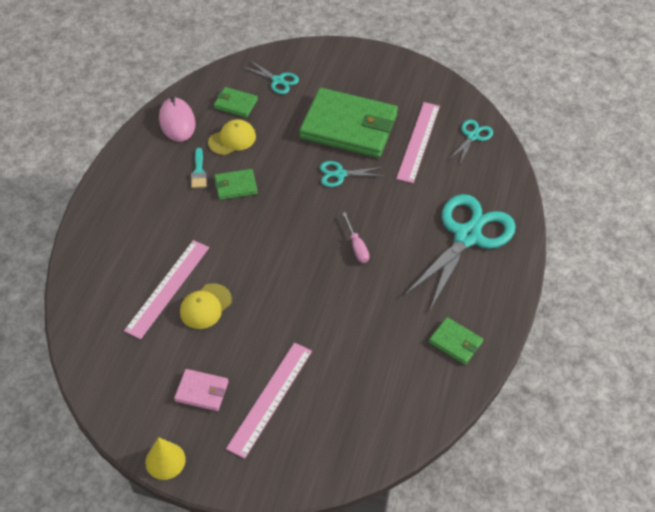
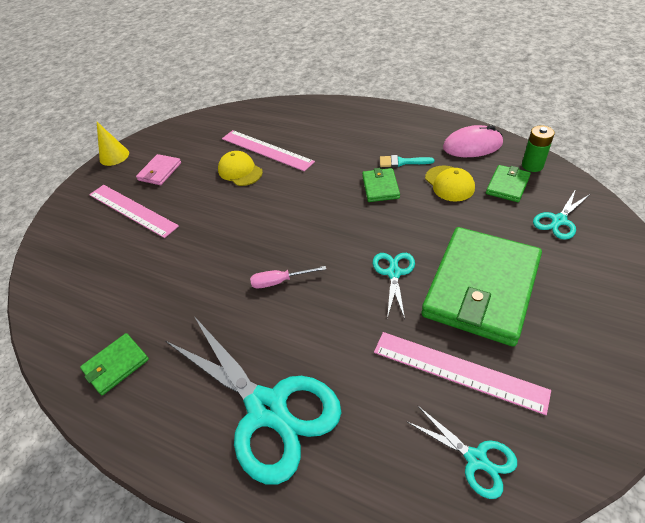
camera: 105 degrees right, 5 degrees down
(209, 87) = (532, 165): none -> green battery

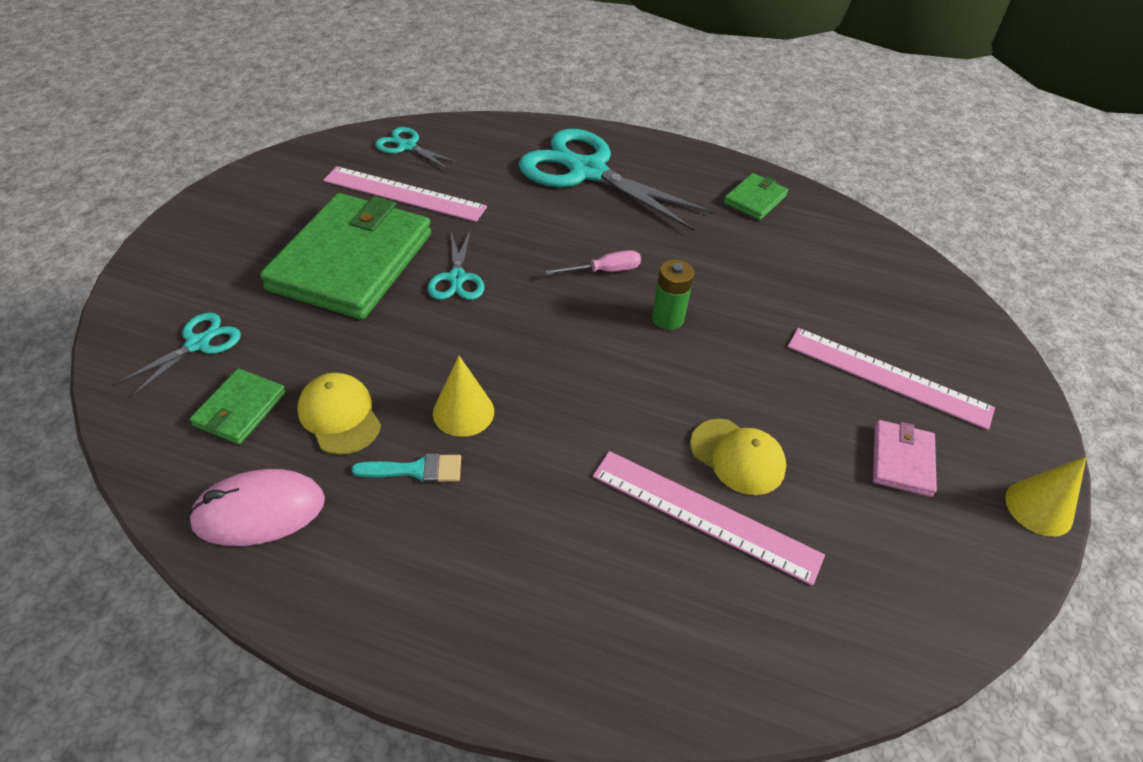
camera: 165 degrees right, 0 degrees up
(380, 187) = (463, 412): green wallet -> yellow cone
(532, 165) = (169, 453): green battery -> green battery (667, 318)

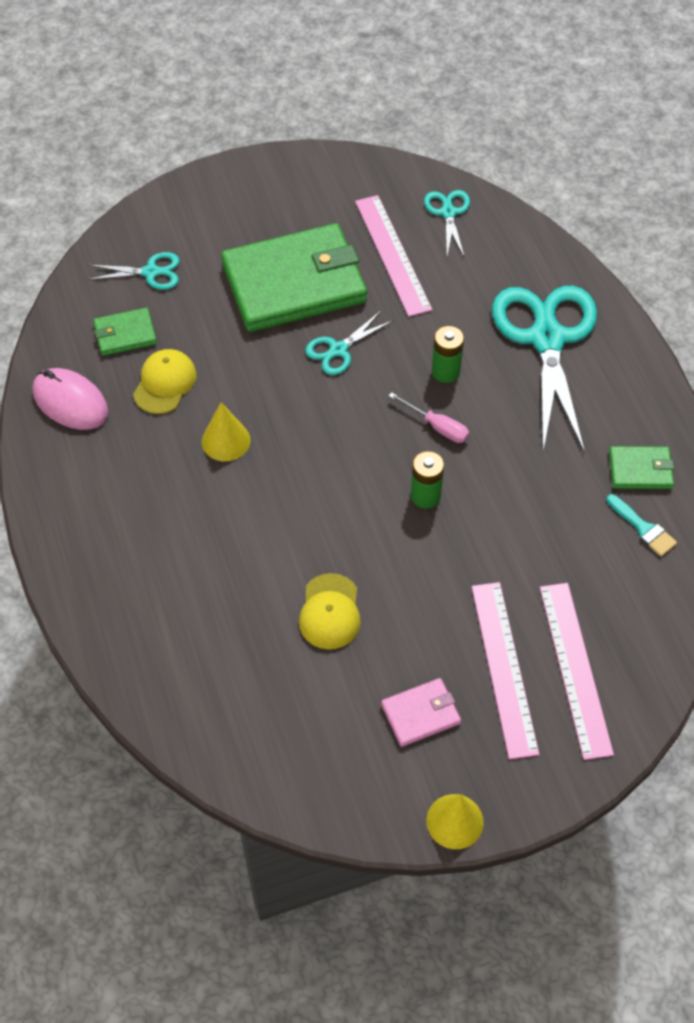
camera: 55 degrees right, 10 degrees up
(416, 470) = (161, 450): turquoise brush -> turquoise brush (643, 528)
(555, 235) = (445, 371): none -> green battery
(704, 515) = (263, 620): pink ruler -> pink ruler (575, 668)

